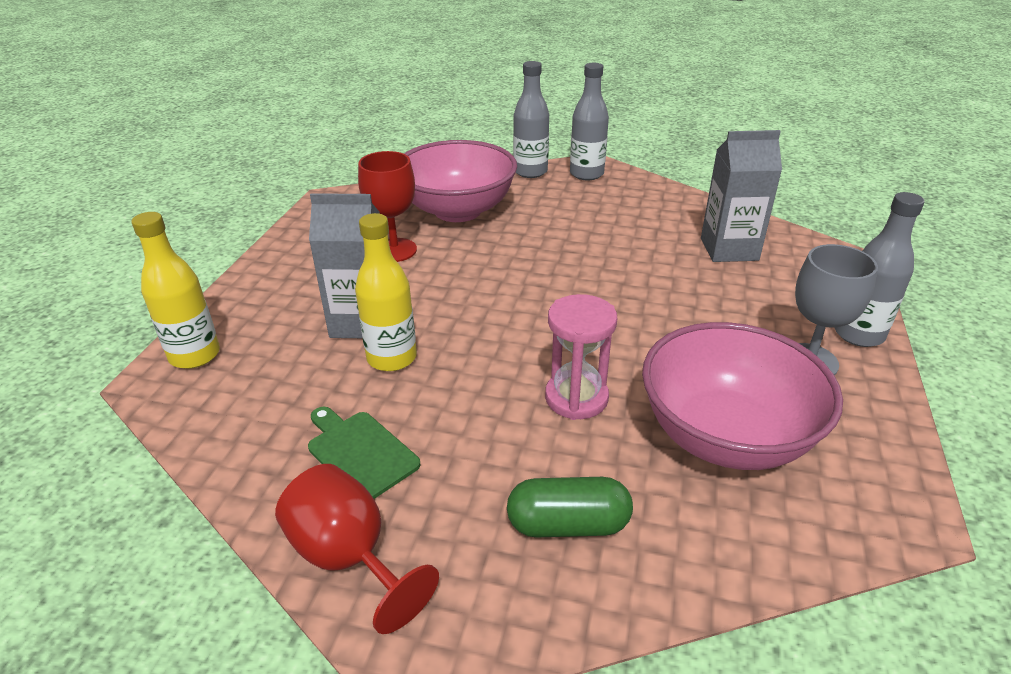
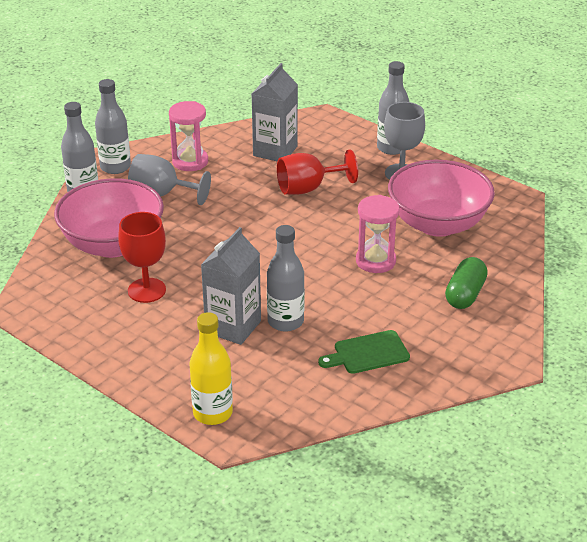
camera: 65 degrees left, 0 degrees up
(350, 558) = (445, 372): red goblet -> red goblet (308, 188)
(392, 358) = (285, 321): yellow bottle -> grey bottle
(567, 209) = (162, 194): none -> grey goblet
(642, 207) = (190, 162): none -> pink hourglass

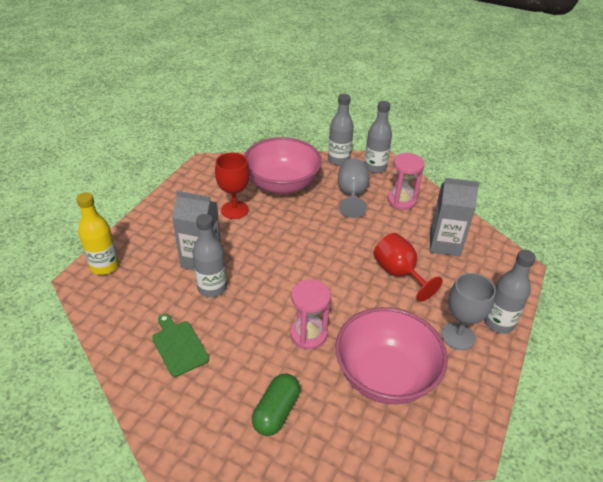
camera: 75 degrees right, 5 degrees up
(465, 294) = (276, 412): green capsule -> green capsule turned 75 degrees counterclockwise

